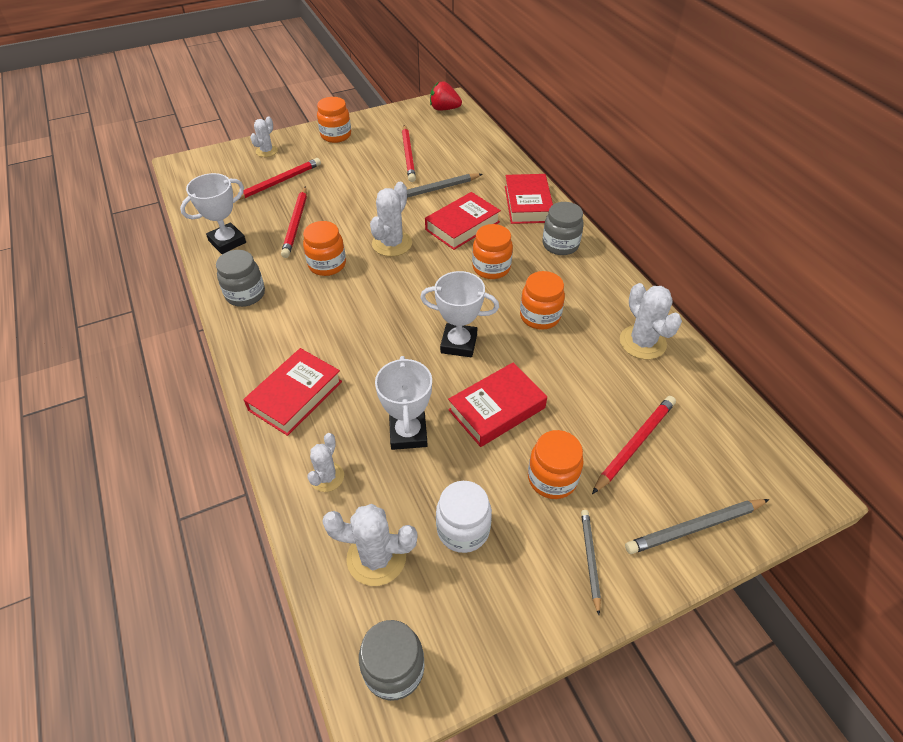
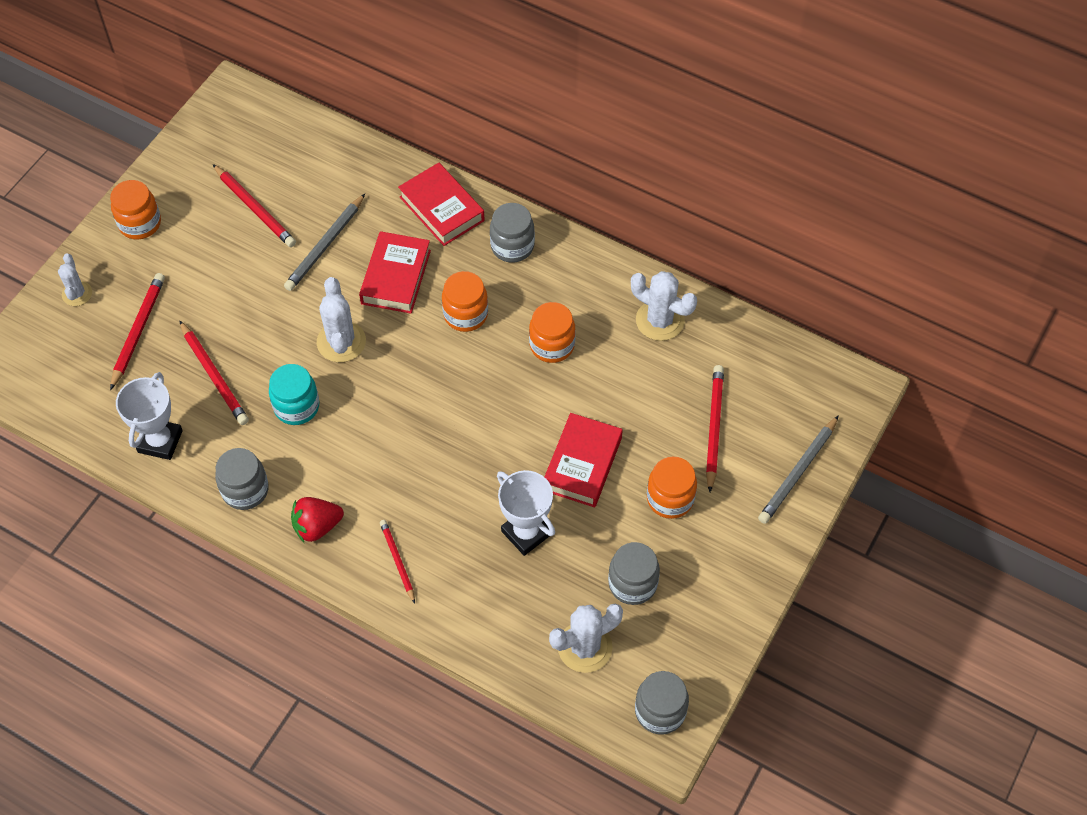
camera: 35 degrees left, 10 degrees up
(295, 396) = (397, 561): red book -> red pencil
(327, 265) = (296, 406): orange jar -> turquoise jar
(327, 477) = (491, 612): white cactus -> none
(444, 109) = (236, 110): red strawberry -> red strawberry (317, 526)
(459, 343) = (500, 419): white trophy -> none
(463, 529) = (632, 583): white jar -> grey jar
(590, 559) = (740, 545): grey pencil -> none

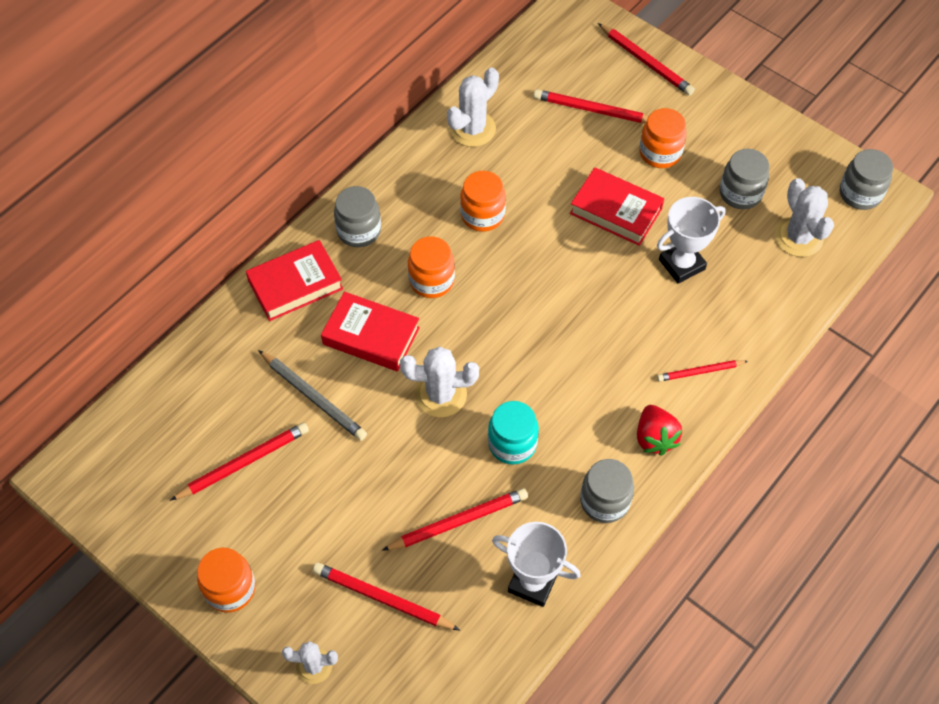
camera: 80 degrees left, 0 degrees up
(798, 472) = (646, 62): grey pencil -> red pencil

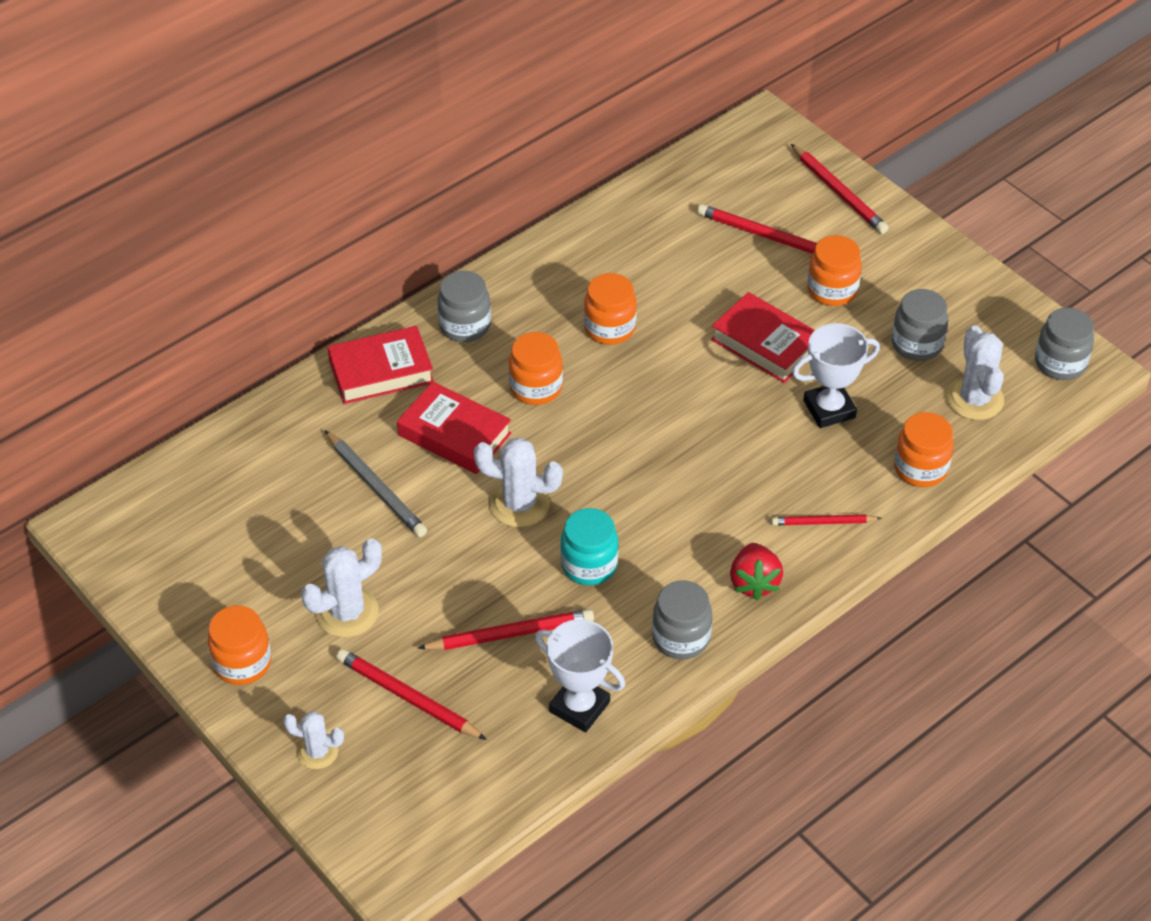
camera: 10 degrees right, 10 degrees down
(243, 463) = (284, 541): red pencil -> none
(472, 129) = (619, 238): white cactus -> white cactus (347, 612)
(769, 308) = (920, 468): none -> orange jar

